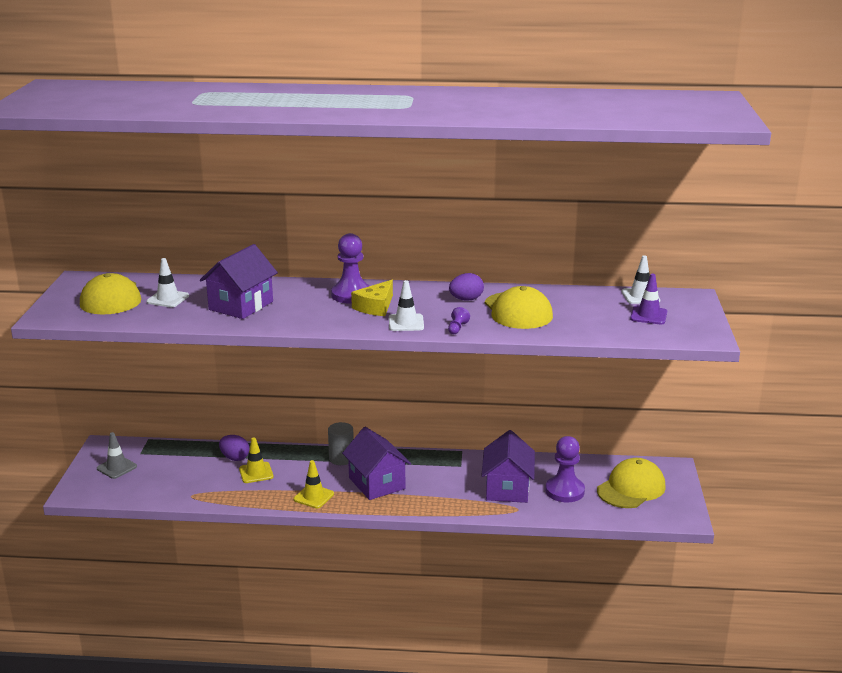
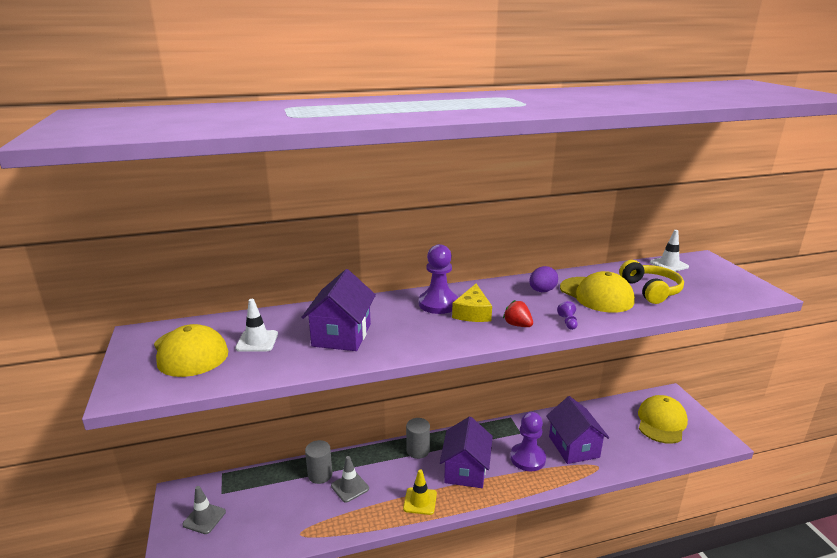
camera: 20 degrees left, 0 degrees up
(235, 458) = (320, 475): purple egg -> grey cylinder
(256, 473) = (350, 487): yellow traffic cone -> grey traffic cone
(377, 483) = (465, 470): purple house -> purple house turned 60 degrees clockwise
(406, 323) = (517, 325): white traffic cone -> red strawberry
(564, 491) = (617, 438): purple pawn -> purple pawn (527, 458)
(582, 316) = (650, 290): none -> yellow headphones
(648, 315) = (697, 281): purple traffic cone -> none

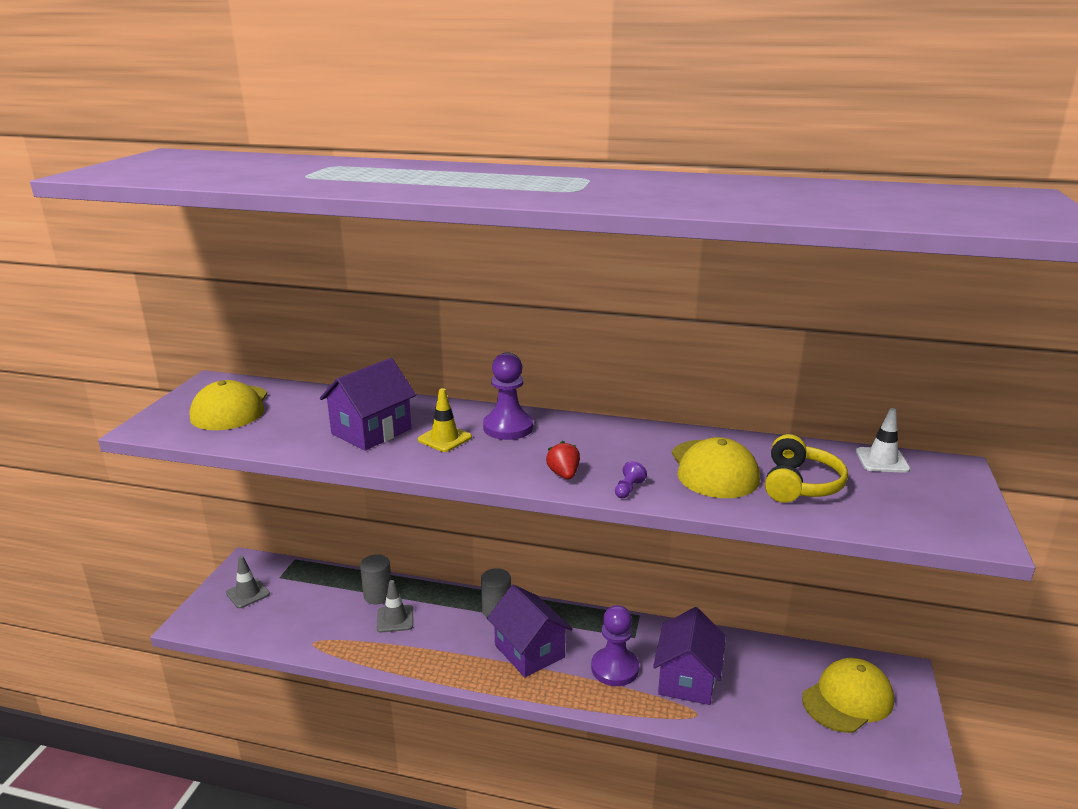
camera: 30 degrees right, 0 degrees up
(257, 341) = (292, 415): white traffic cone -> none
(420, 501) = (451, 662): yellow traffic cone -> yellow traffic cone (444, 438)
(465, 470) = (529, 651): purple house -> purple house turned 75 degrees counterclockwise
(472, 312) = (532, 447): yellow cheese -> none
(542, 291) = (649, 446): purple egg -> none

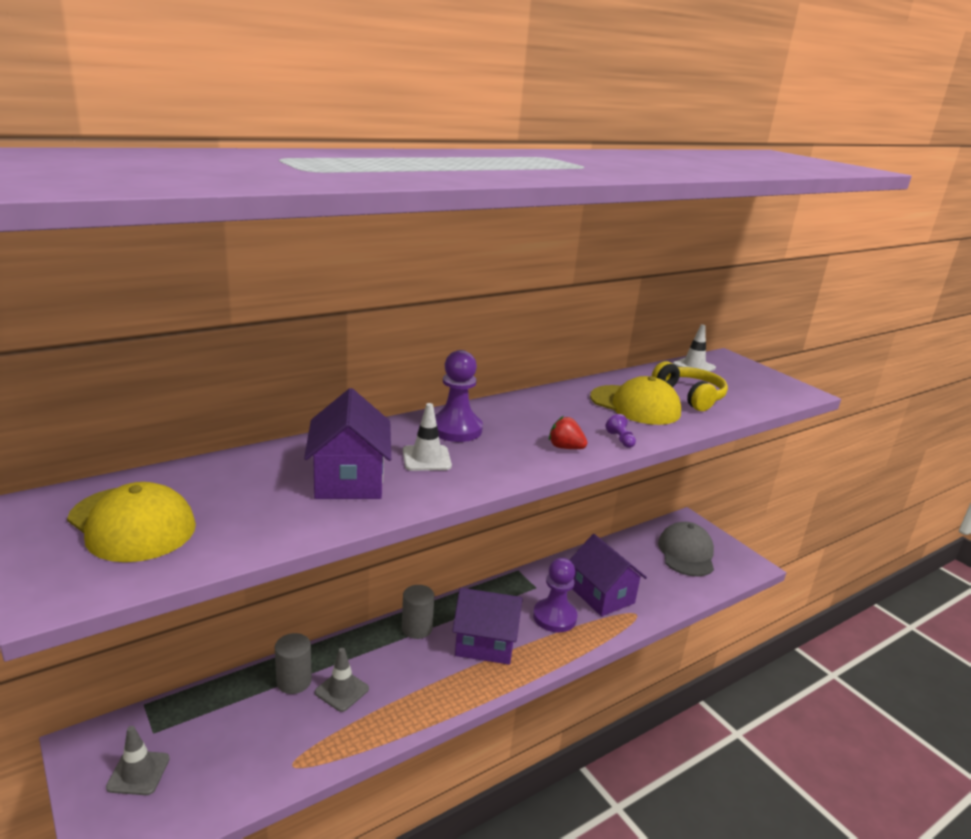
camera: 50 degrees left, 0 degrees up
(444, 438) = (426, 458): yellow traffic cone -> white traffic cone
(847, 699) = (686, 553): yellow cap -> grey cap

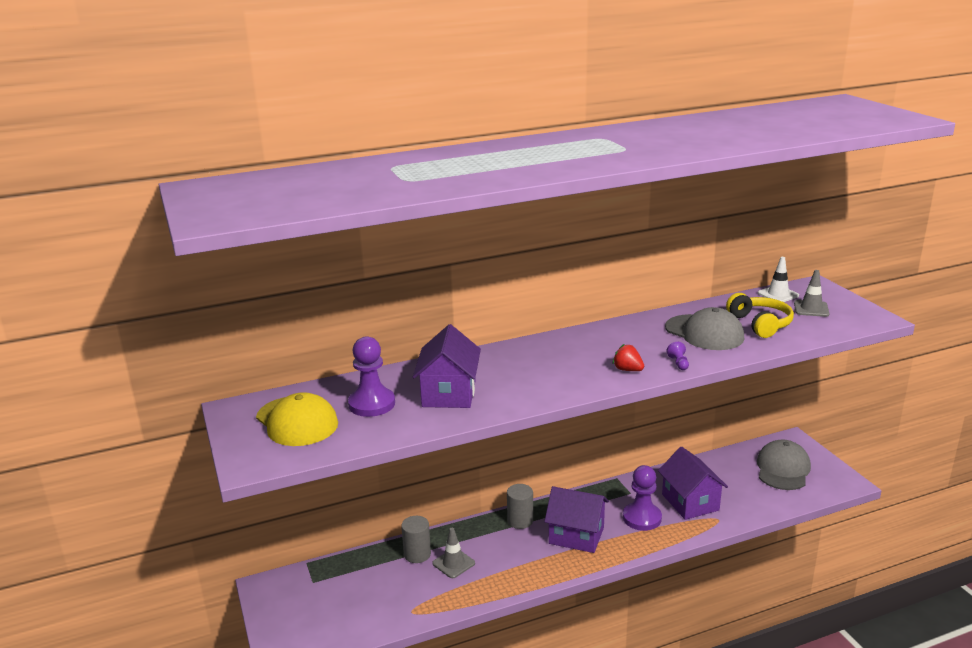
camera: 15 degrees right, 0 degrees up
(138, 773) = (302, 607): grey traffic cone -> grey traffic cone (811, 309)
(426, 458) = (511, 378): white traffic cone -> none
(456, 429) = (540, 354): purple pawn -> purple pawn (371, 404)
(635, 405) = (704, 333): yellow cap -> grey cap

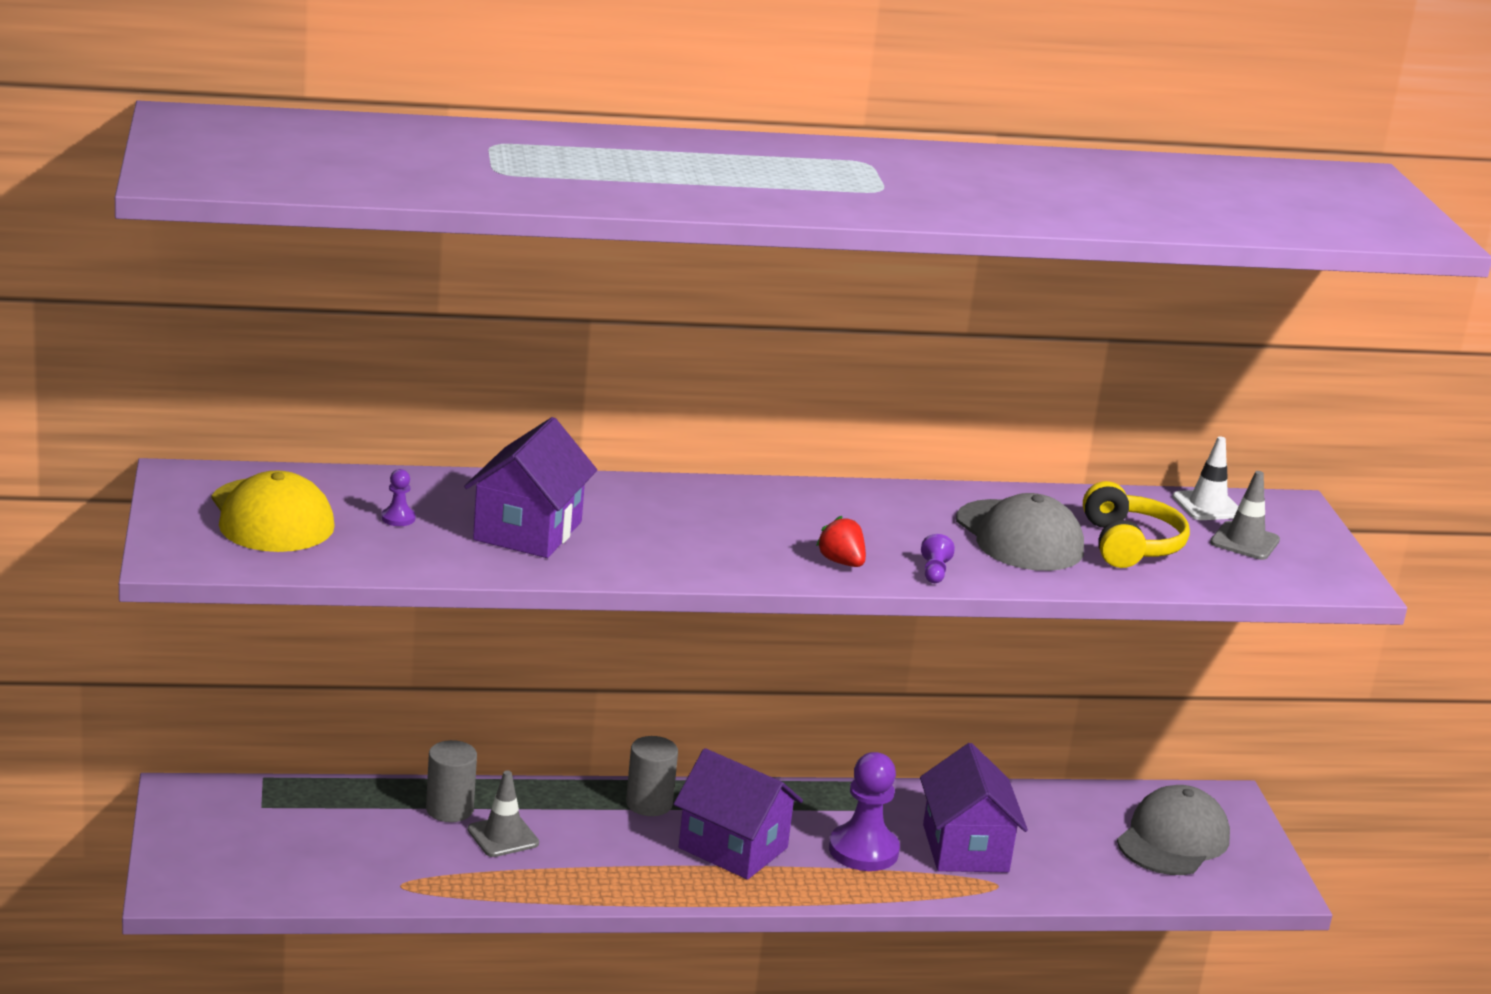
camera: 10 degrees right, 0 degrees up
(371, 404) = (398, 518): purple pawn -> purple pawn, size x0.44

